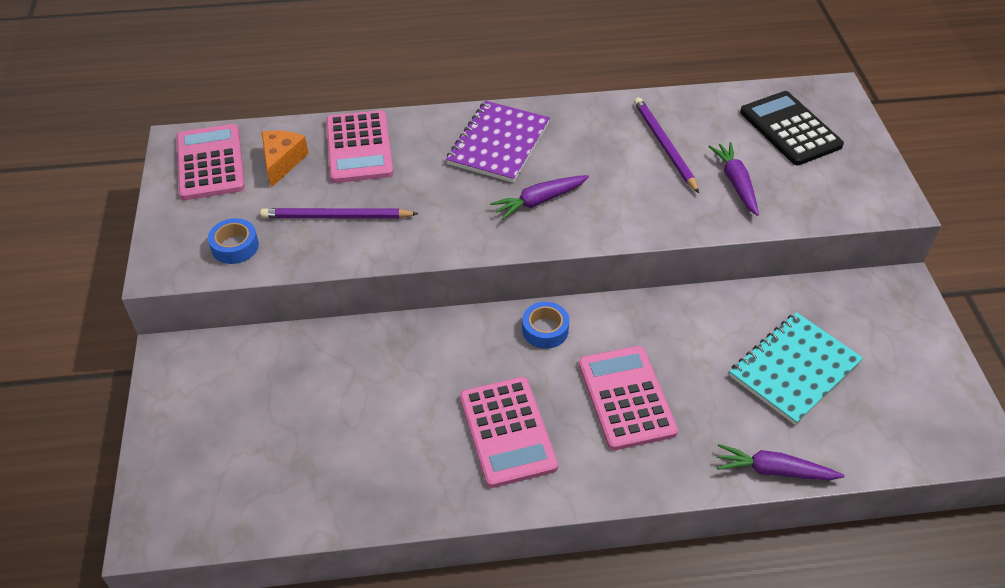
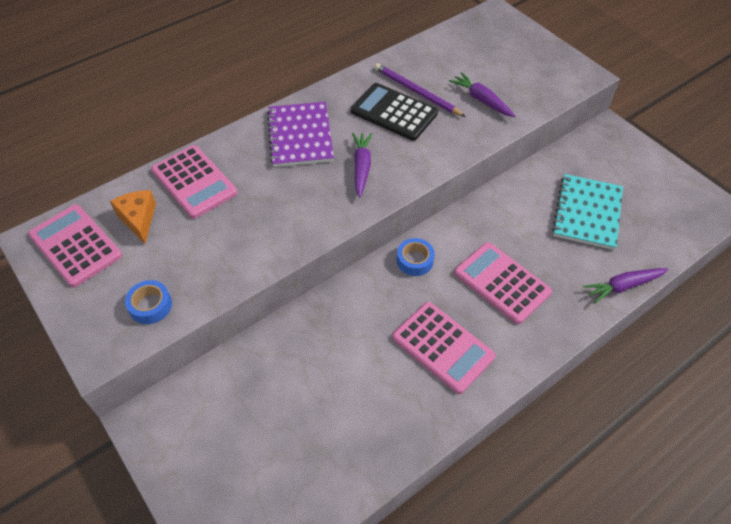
camera: 30 degrees left, 5 degrees up
(336, 217) = (217, 245): purple pencil -> none
(539, 201) = (361, 167): purple carrot -> purple carrot turned 150 degrees clockwise
(790, 129) = (487, 49): black calculator -> black calculator (394, 112)

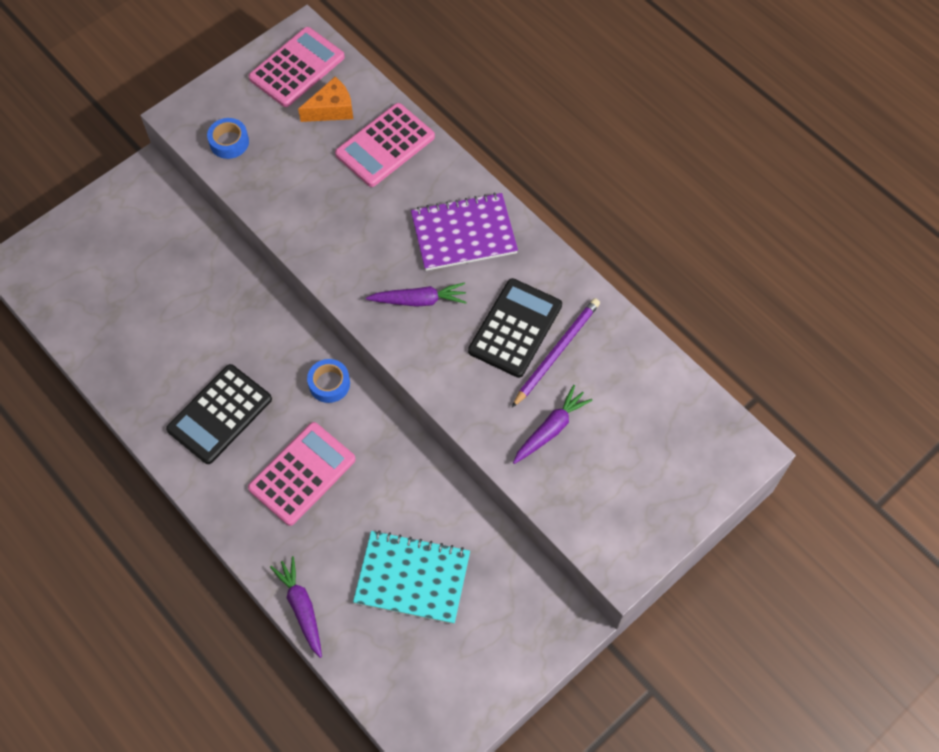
camera: 85 degrees right, 10 degrees up
(442, 347) = (219, 414): pink calculator -> black calculator

